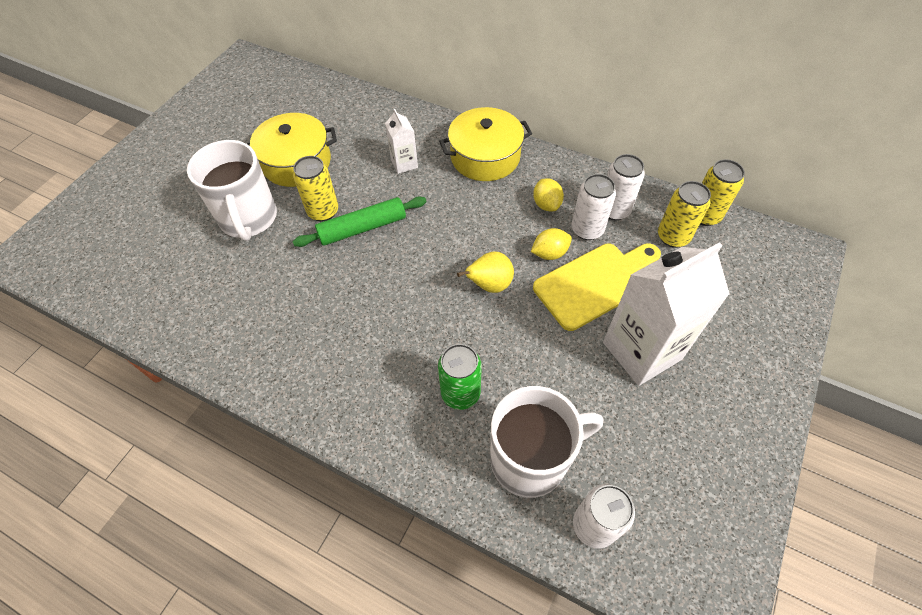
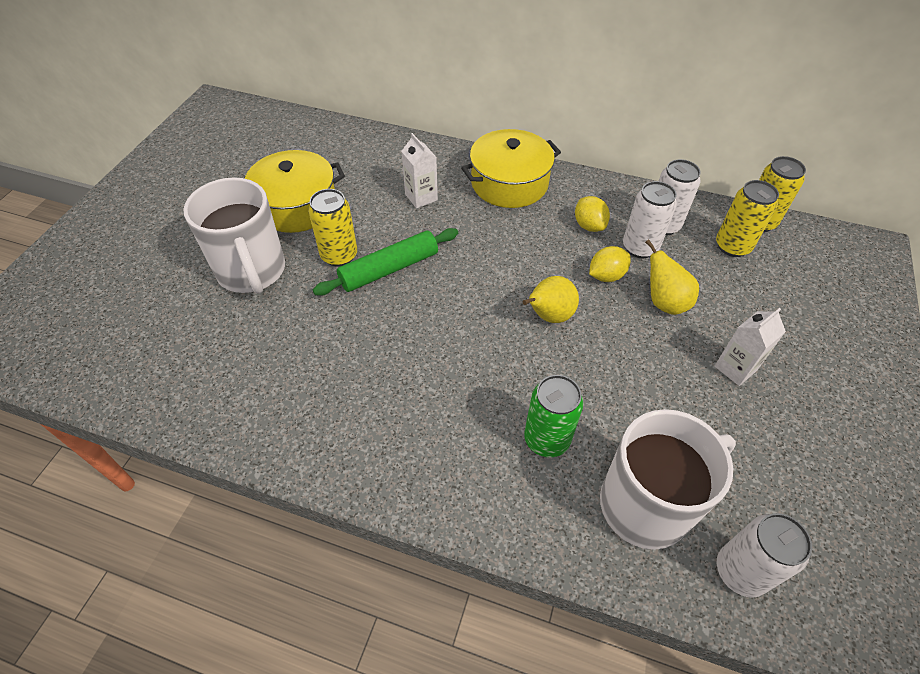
camera: 10 degrees left, 5 degrees down
(595, 283) = (664, 302): yellow cutting board -> yellow pear
(641, 351) = (735, 368): white carton -> white carton, size x0.48

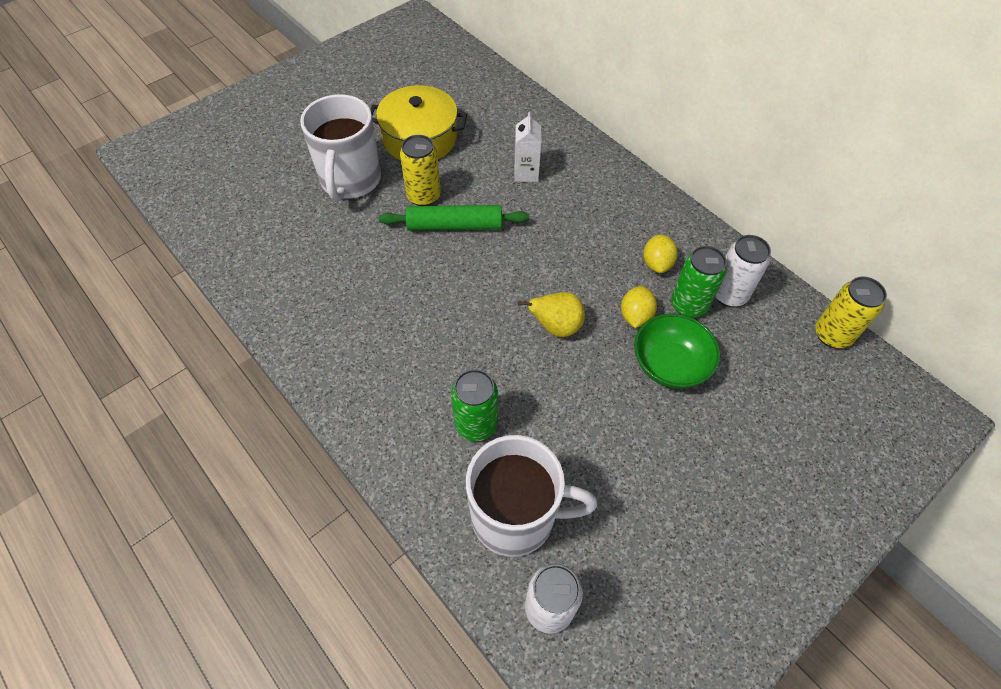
camera: 30 degrees right, 5 degrees up
(509, 183) = (614, 192): yellow pot -> none
(606, 276) = (635, 316): yellow lemon -> yellow lemon turned 75 degrees counterclockwise
(640, 247) = (688, 305): white can -> green can
(664, 302) = (669, 365): yellow pear -> green bowl
(732, 246) = (783, 345): yellow can -> none
(735, 368) = (687, 453): white carton -> none

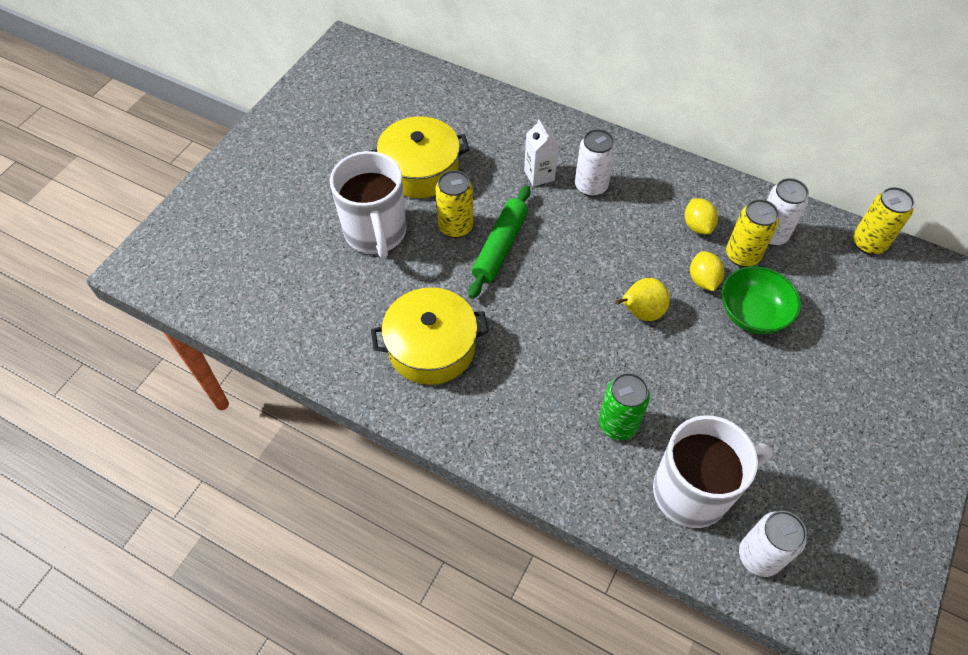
camera: 20 degrees left, 0 degrees up
(342, 295) = (431, 347): none -> yellow pot
(454, 226) = (500, 247): green rolling pin -> green rolling pin turned 45 degrees counterclockwise
(570, 197) = (591, 186): none -> white can
(688, 305) = (742, 255): green can -> yellow can

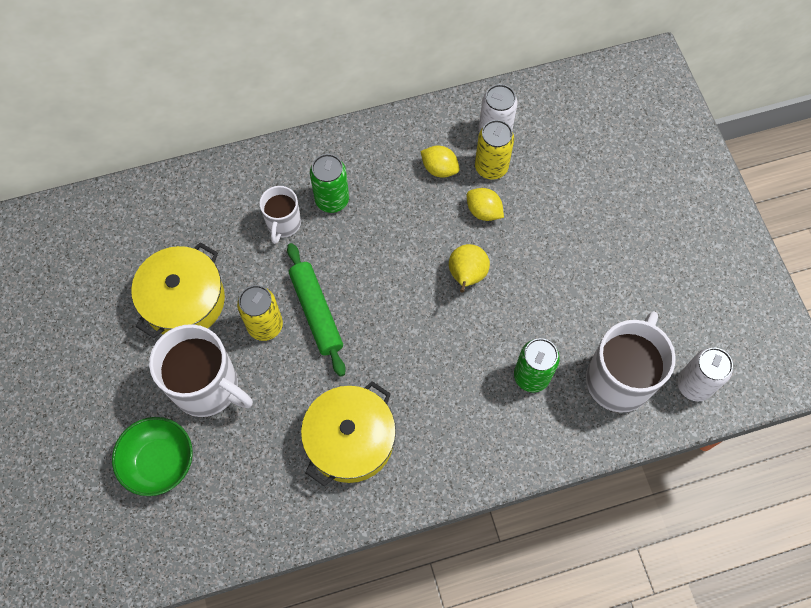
camera: 45 degrees left, 10 degrees up
(539, 175) = (283, 224): white carton -> white mug
(591, 186) = (332, 200): white can -> green can
(752, 314) = (539, 210): green bowl -> green bowl (159, 462)
(868, 243) = (562, 85): yellow can -> none

